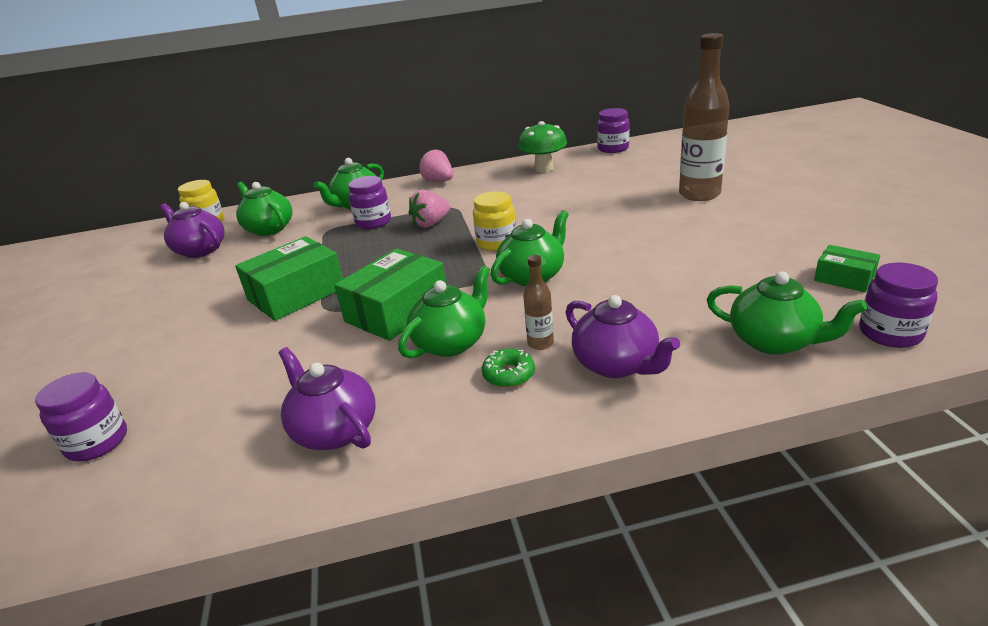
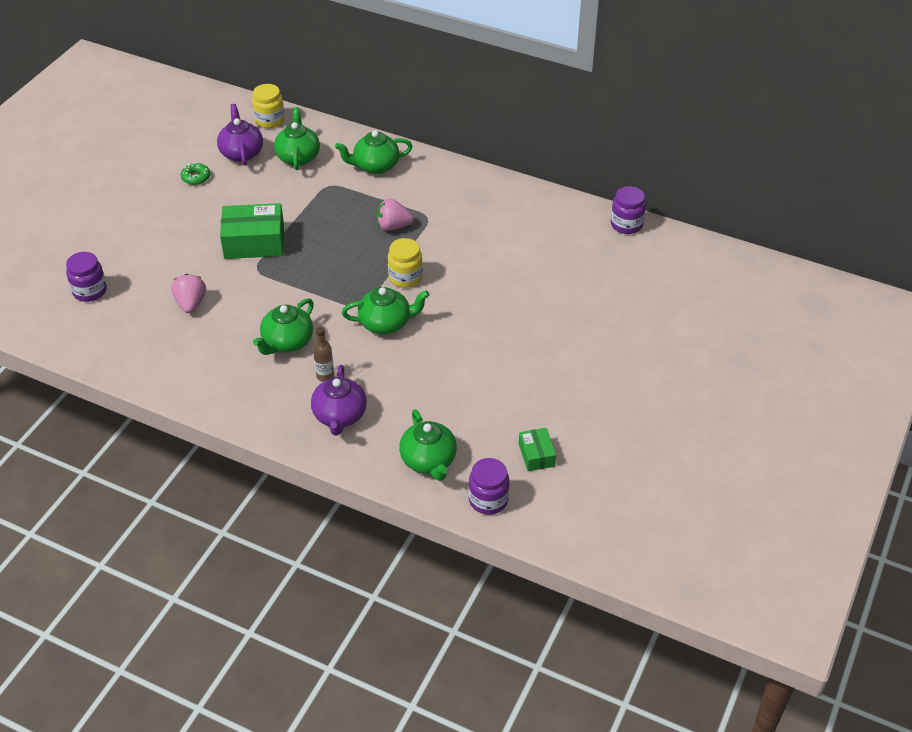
camera: 35 degrees right, 15 degrees up
(334, 430) = (184, 358): purple teapot -> none
(373, 222) = (363, 197): purple jar -> none
(397, 311) = (288, 297): green box -> none
(439, 181) = (456, 176): pink strawberry -> pink strawberry (191, 303)
(451, 342) = (287, 342): green teapot -> green teapot turned 135 degrees clockwise
(508, 374) = (287, 383): green donut -> green donut (196, 177)
(544, 169) = (542, 214): green mushroom -> none
(699, 194) = (591, 325): brown bottle -> none

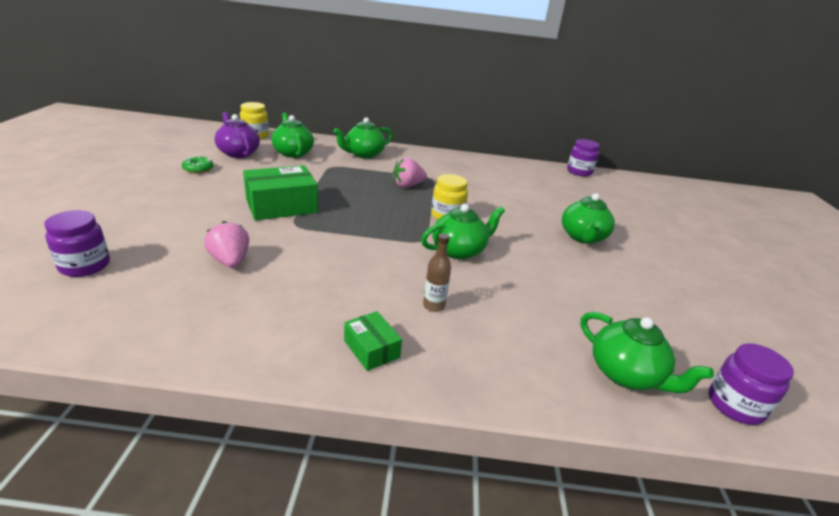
camera: 25 degrees left, 15 degrees down
(287, 342) = (367, 281): green teapot -> green teapot (583, 237)
(340, 416) = (483, 345): purple teapot -> none
(536, 455) = (718, 341): green box -> green box (371, 349)

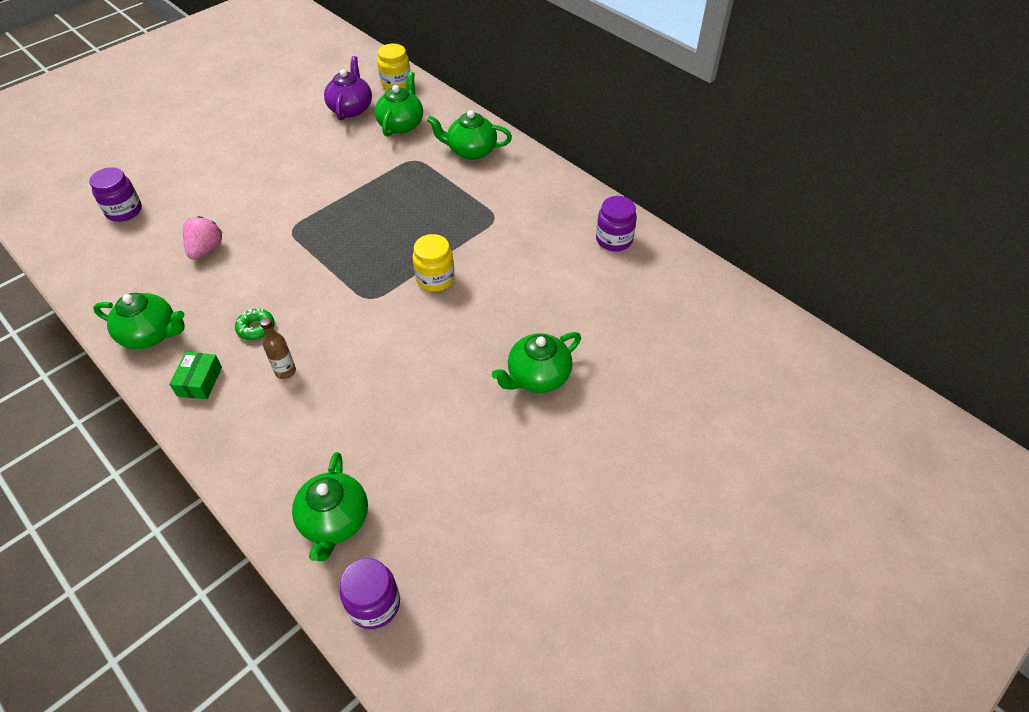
camera: 45 degrees right, 20 degrees up
(198, 169) = (294, 122): green donut -> green donut (256, 328)
(281, 206) = (307, 200): green box -> none
(407, 185) = (454, 219): pink strawberry -> none
(459, 250) = (385, 327): green teapot -> green teapot (151, 334)
(579, 172) = (712, 281): purple jar -> purple jar (614, 240)

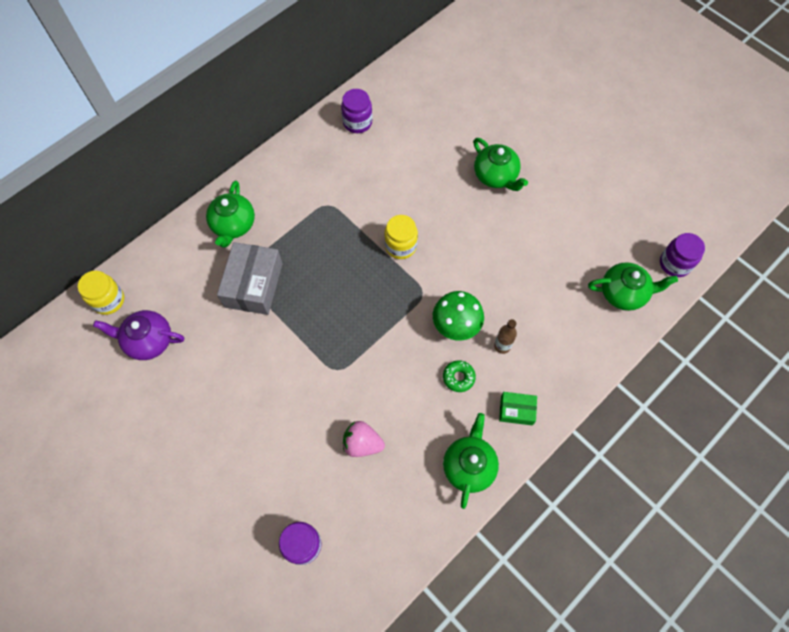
camera: 90 degrees left, 15 degrees up
(321, 327) = (456, 326): none -> green mushroom
(399, 168) = (253, 285): none -> grey box
(401, 124) = (183, 289): green teapot -> none

